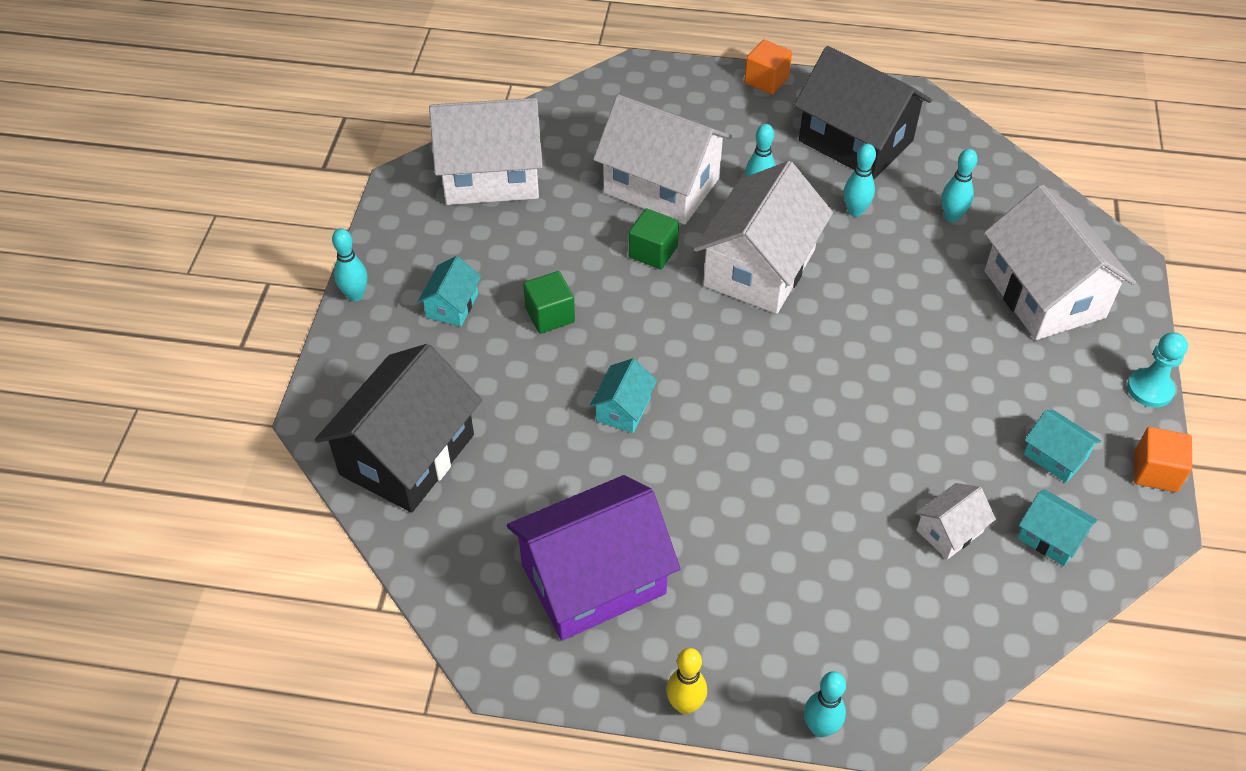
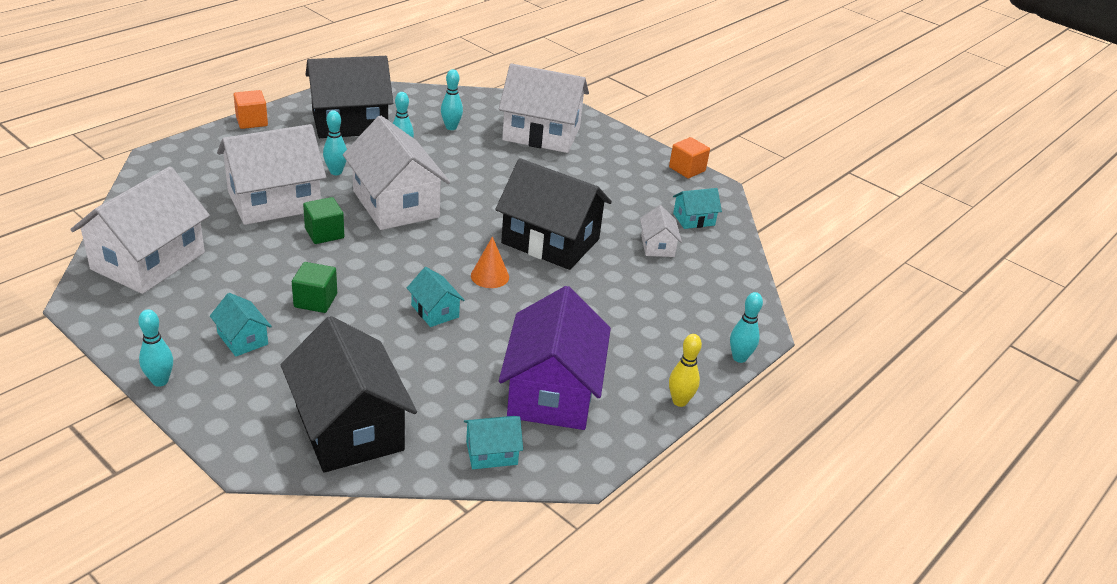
camera: 60 degrees left, 15 degrees down
(724, 416) = (490, 276): none -> orange cone
(842, 428) = (550, 241): none -> black house
(1055, 456) = (646, 189): turquoise house -> turquoise house (491, 453)
(1150, 389) = (637, 142): turquoise pawn -> none

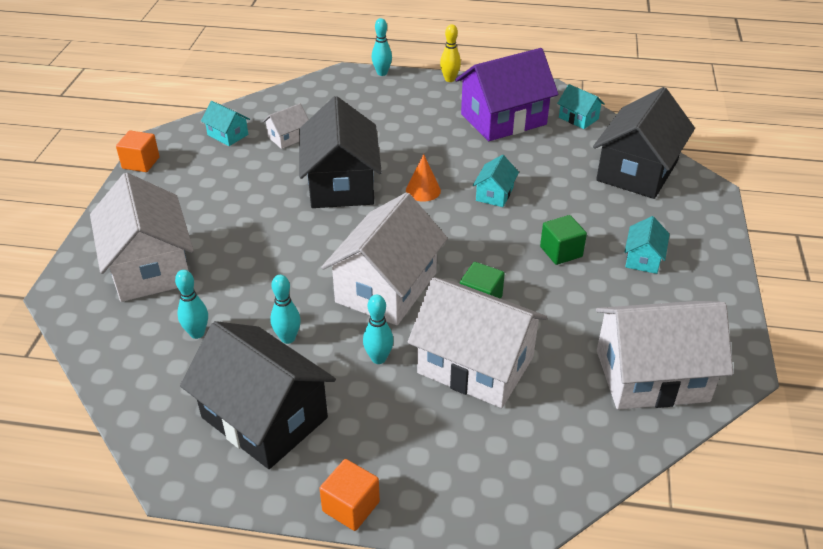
camera: 120 degrees left, 5 degrees up
(160, 381) = (727, 266): turquoise bowling pin -> none

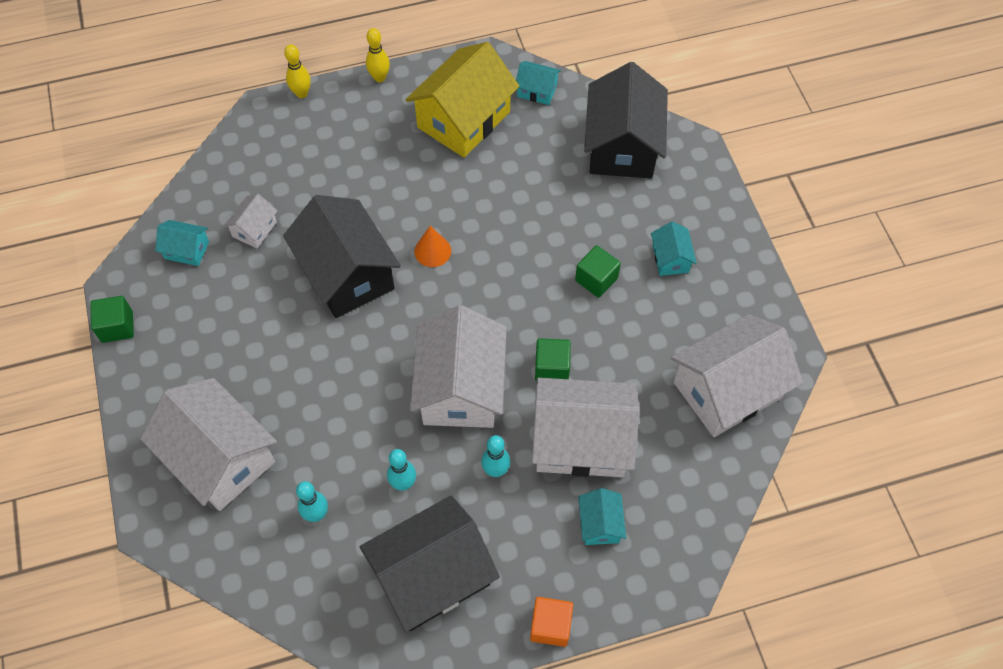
camera: 25 degrees left, 20 degrees up
(141, 163) = (117, 327): orange cube -> green cube
(264, 417) = (432, 575): black house -> black house turned 45 degrees counterclockwise
(382, 73) = (301, 93): turquoise bowling pin -> yellow bowling pin
(494, 194) = (503, 229): turquoise house -> turquoise house (600, 524)
(503, 119) = (463, 119): purple house -> yellow house

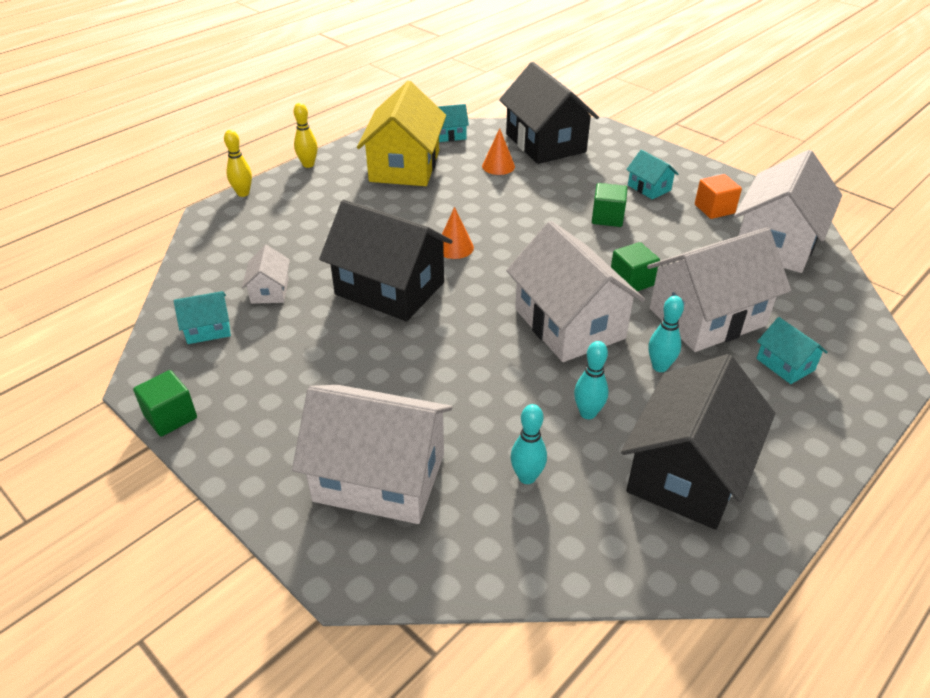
camera: 30 degrees left, 20 degrees down
(550, 160) = (498, 166): none -> orange cone
(550, 626) = (831, 457): orange cube -> orange cube (714, 209)

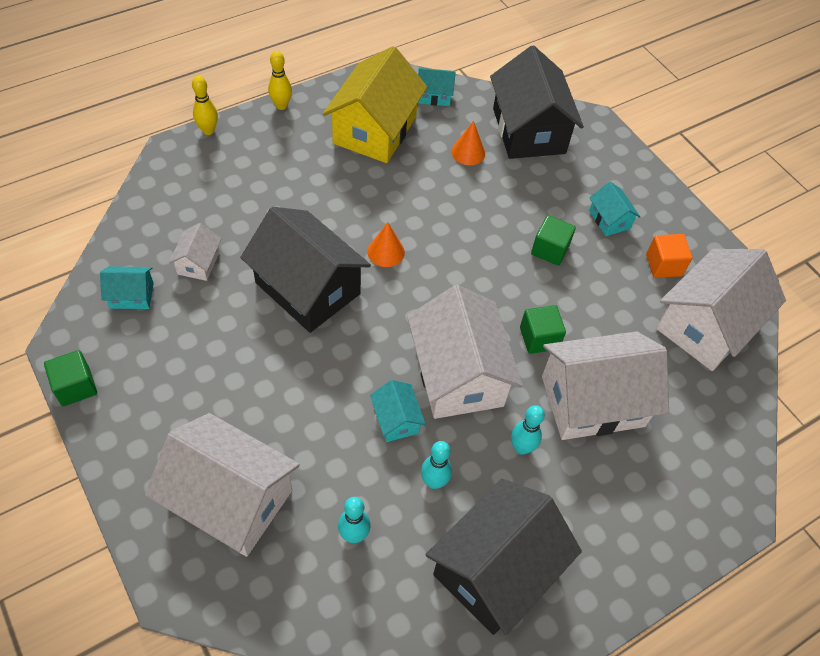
camera: 10 degrees right, 15 degrees up
(785, 364) = (641, 477): turquoise house -> turquoise house (396, 419)

